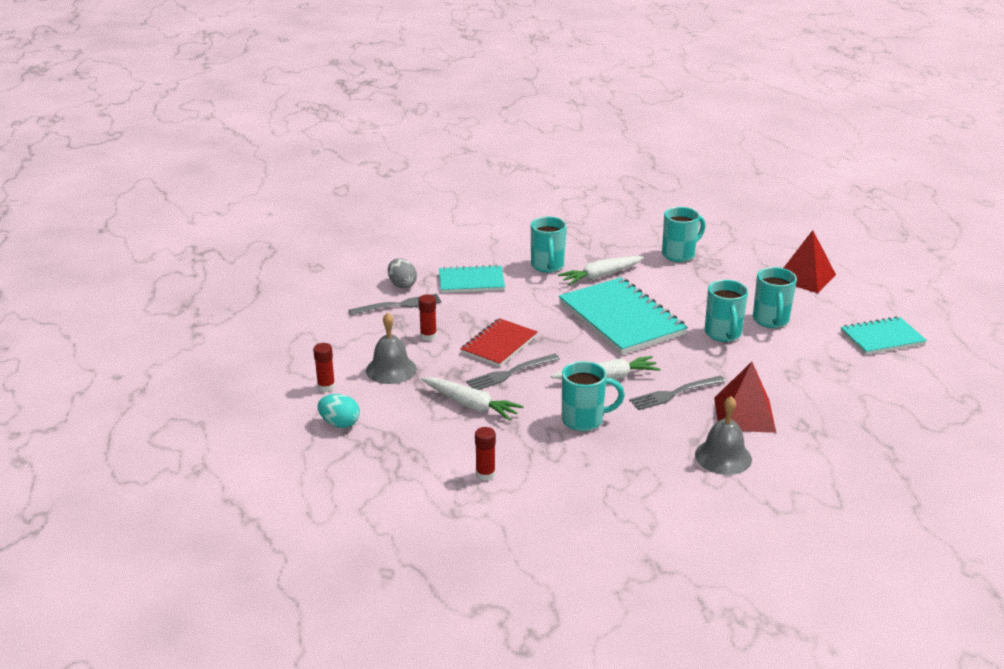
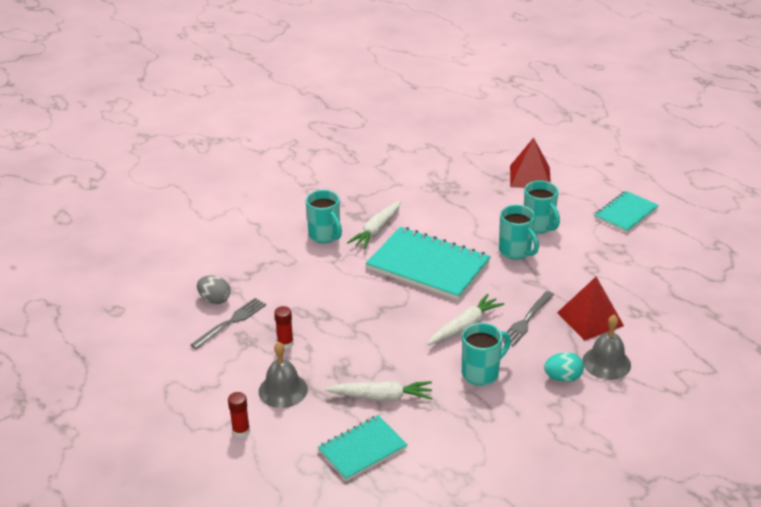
camera: 30 degrees left, 5 degrees up
(340, 423) = (287, 463): turquoise egg -> turquoise egg (562, 378)
(471, 281) = (273, 274): turquoise notebook -> turquoise notebook (362, 449)
(485, 474) = (450, 457): red glue stick -> none
(499, 344) = (352, 328): red notebook -> none
(510, 373) = (386, 353): grey fork -> none
(679, 254) = (421, 187): turquoise mug -> none

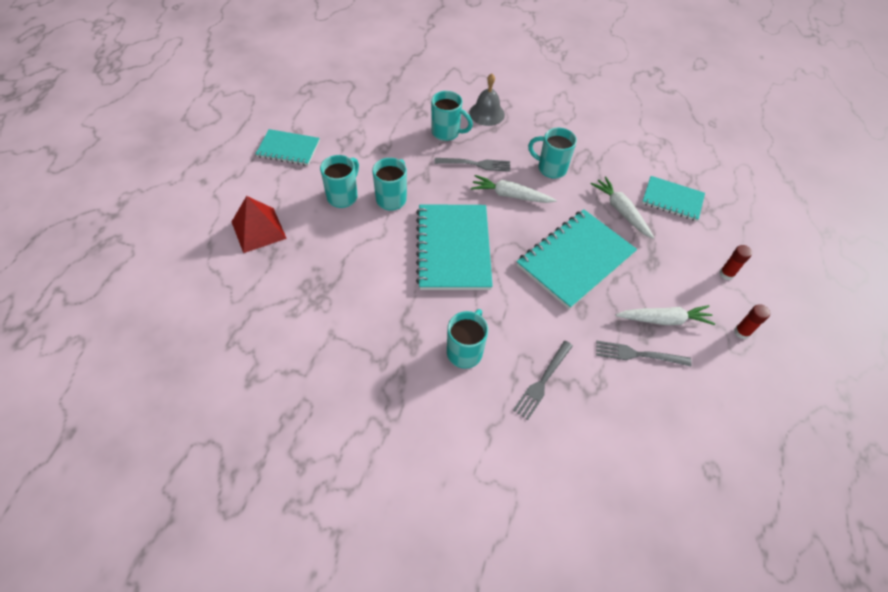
camera: 125 degrees left, 20 degrees up
(215, 300) = (624, 388): grey egg -> none
(264, 262) = (543, 381): none -> grey fork
(283, 390) = (669, 271): grey bell -> none
(285, 343) = (625, 298): red glue stick -> red glue stick (741, 332)
(352, 333) = (575, 259): none -> turquoise notebook
(377, 230) = (426, 312): white carrot -> white carrot (664, 320)
(562, 378) = (519, 129): turquoise egg -> none
(590, 319) = (447, 133): red pyramid -> turquoise mug

